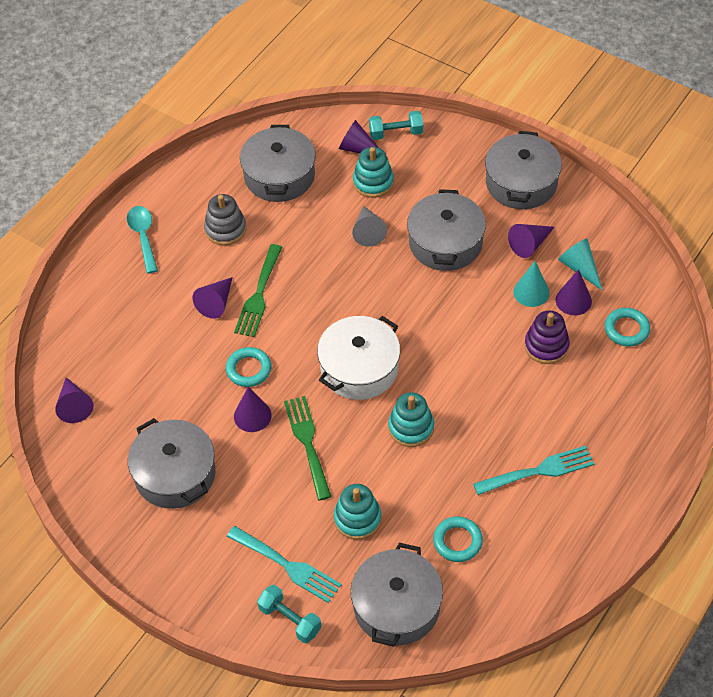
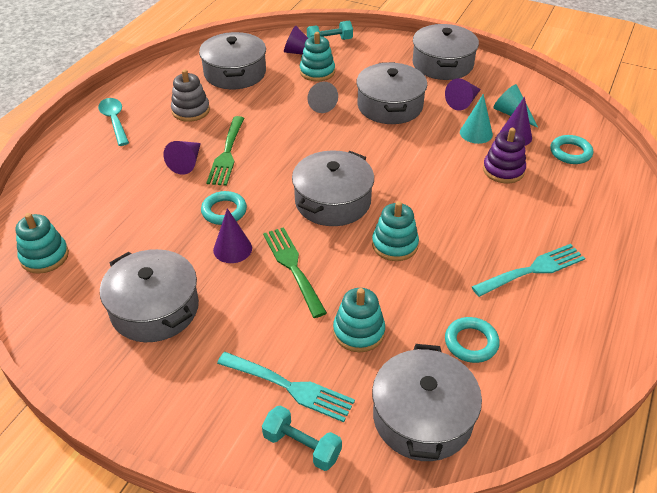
camera: 10 degrees left, 10 degrees down
(74, 405) = (44, 256): purple cone -> turquoise stacking toy
(359, 368) = (333, 201): white pot -> grey pot

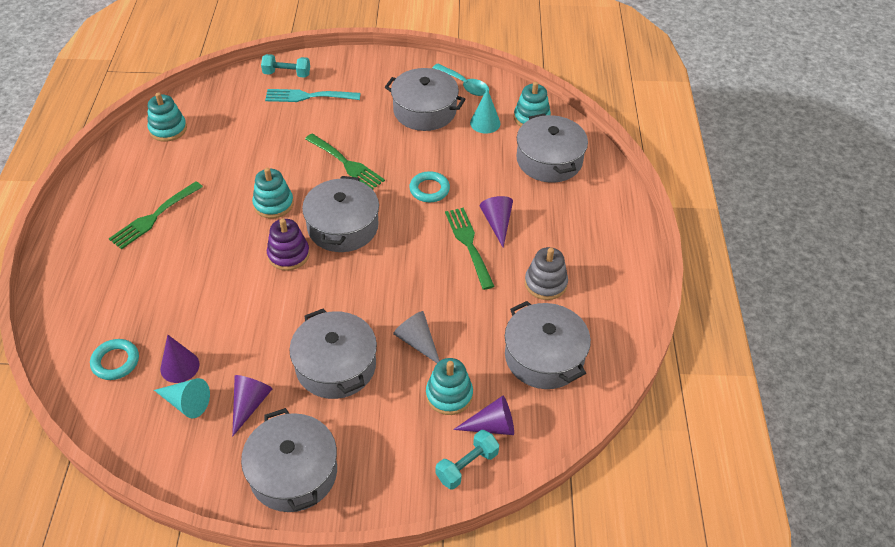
camera: 155 degrees right, 5 degrees up
(114, 121) = (606, 246): turquoise spoon -> turquoise spoon (464, 85)
(232, 249) = (400, 163): purple cone -> none
(358, 332) = (278, 136): turquoise stacking toy -> turquoise stacking toy (168, 129)
(422, 417) = (220, 104): grey pot -> grey pot (549, 160)
(471, 342) = (197, 152): turquoise ring -> none
(476, 133) = (225, 356): turquoise cone -> turquoise cone (485, 123)
(503, 170) = (188, 313): purple stacking toy -> purple stacking toy (288, 255)
(533, 270) = (154, 217): turquoise fork -> green fork

